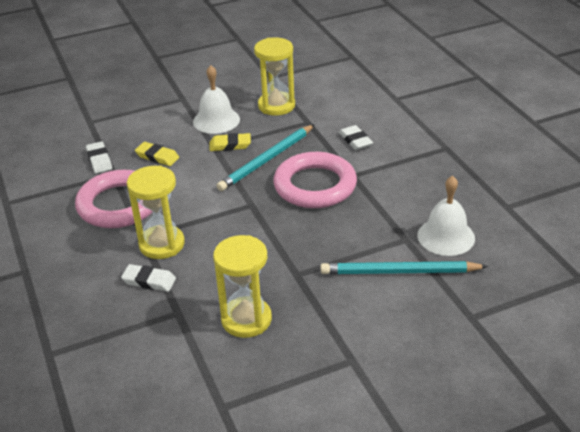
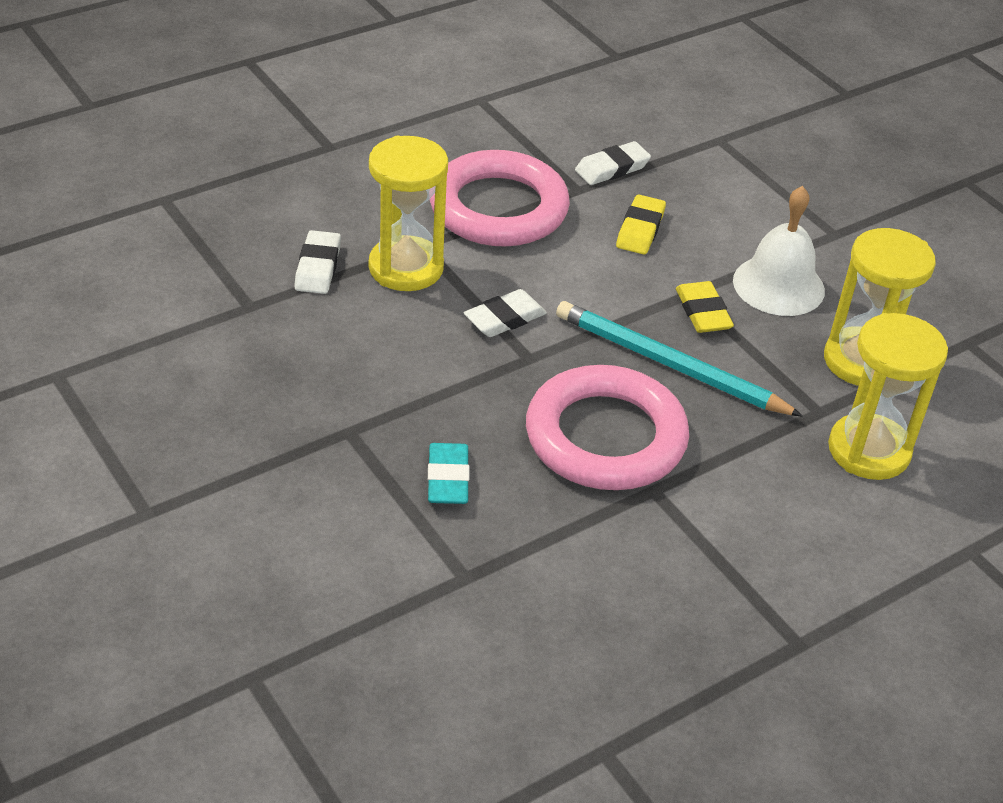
camera: 75 degrees right, 5 degrees up
(246, 319) = (236, 381): yellow hourglass -> yellow hourglass (869, 450)
(337, 240) = (448, 478): none -> turquoise eraser
(355, 140) = (777, 488): white eraser -> white eraser (505, 318)
(399, 272) = (368, 569): turquoise pencil -> none
(446, 236) = (483, 640): white bell -> none

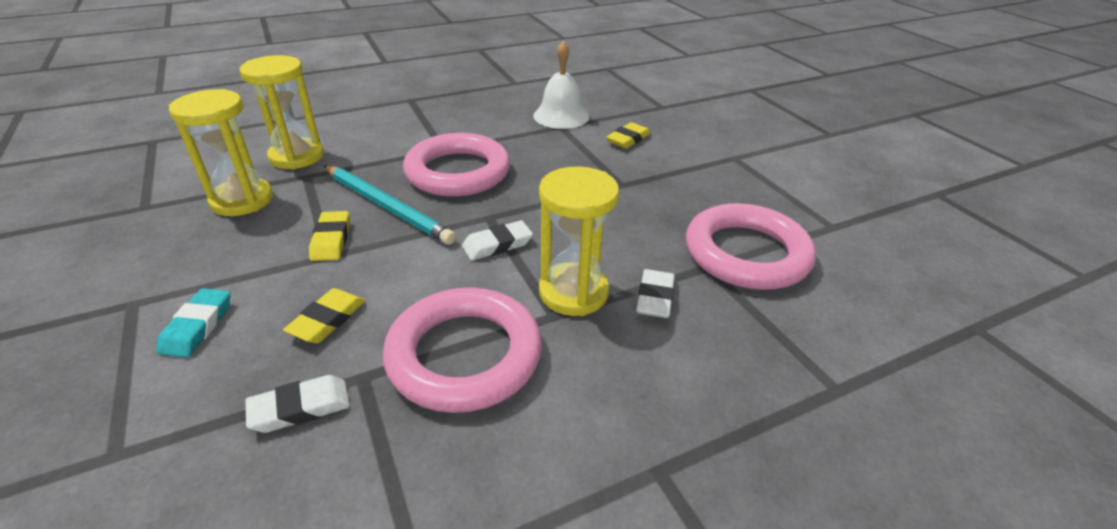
camera: 170 degrees left, 5 degrees down
(196, 326) = (746, 253): none -> pink ring
(334, 548) = (628, 139): none -> yellow eraser
(448, 478) = (562, 160): turquoise eraser -> turquoise eraser (197, 326)
(778, 285) = (245, 257): white bell -> white bell (561, 116)

